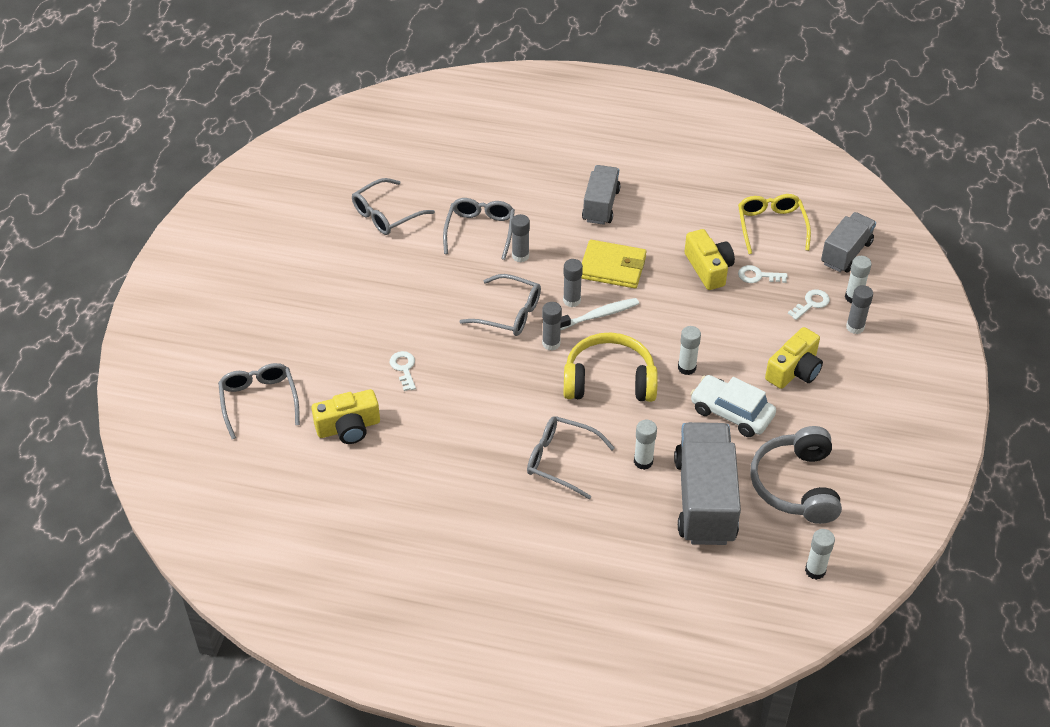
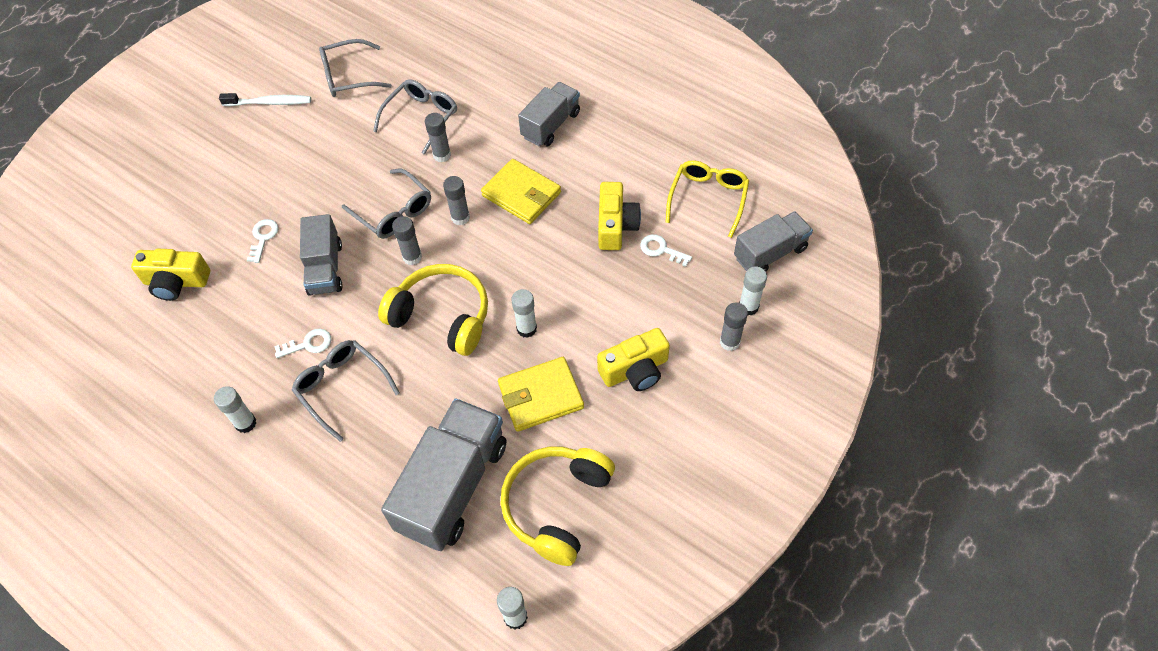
camera: 25 degrees right, 10 degrees up
(259, 402) = (119, 229): grey glasses -> none
(479, 375) = (325, 268): none -> grey truck
(598, 315) = (475, 242): white toothbrush -> white toothbrush (270, 103)
(643, 461) = (419, 419): white glue stick -> white glue stick (245, 423)
(731, 413) = (540, 396): white car -> yellow wallet
(796, 485) = (556, 506): grey headphones -> yellow headphones
(811, 303) = (698, 299): white key -> white key (308, 344)

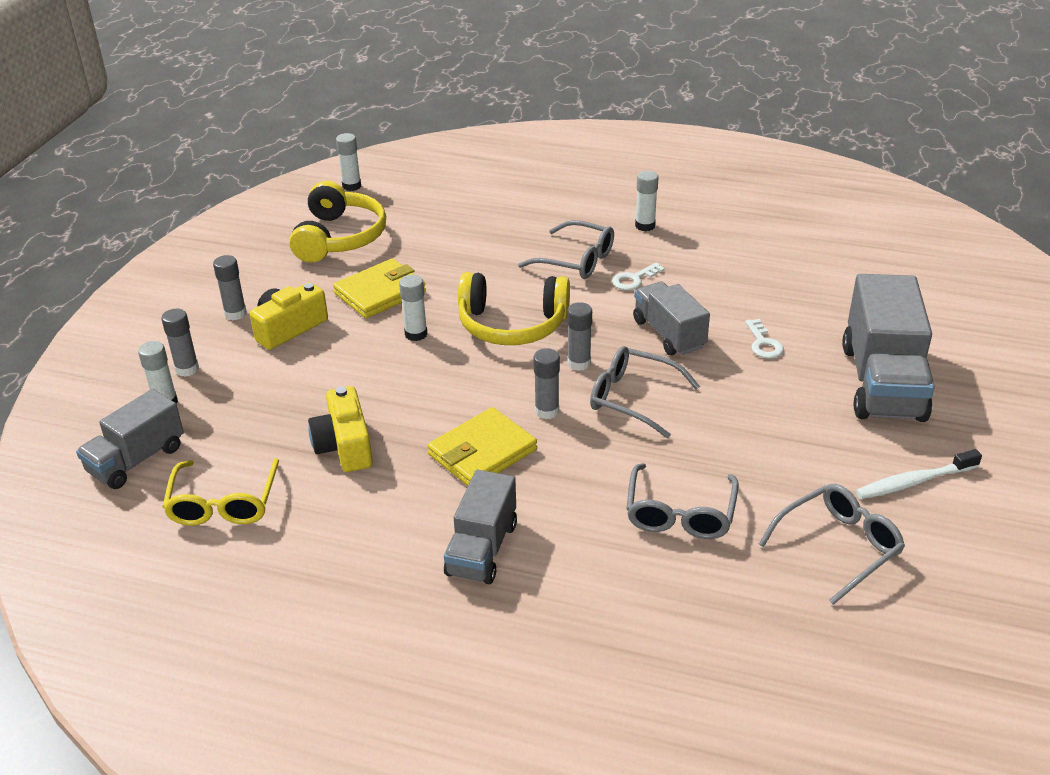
camera: 160 degrees right, 20 degrees down
(176, 282) = (815, 292): yellow camera -> none
(442, 155) = (616, 473): grey glue stick -> grey glue stick (235, 313)
(453, 486) = (435, 230): grey truck -> grey truck (882, 382)
(521, 194) = (482, 452): yellow wallet -> yellow wallet turned 60 degrees counterclockwise
(661, 250) = (279, 433): white key -> none

